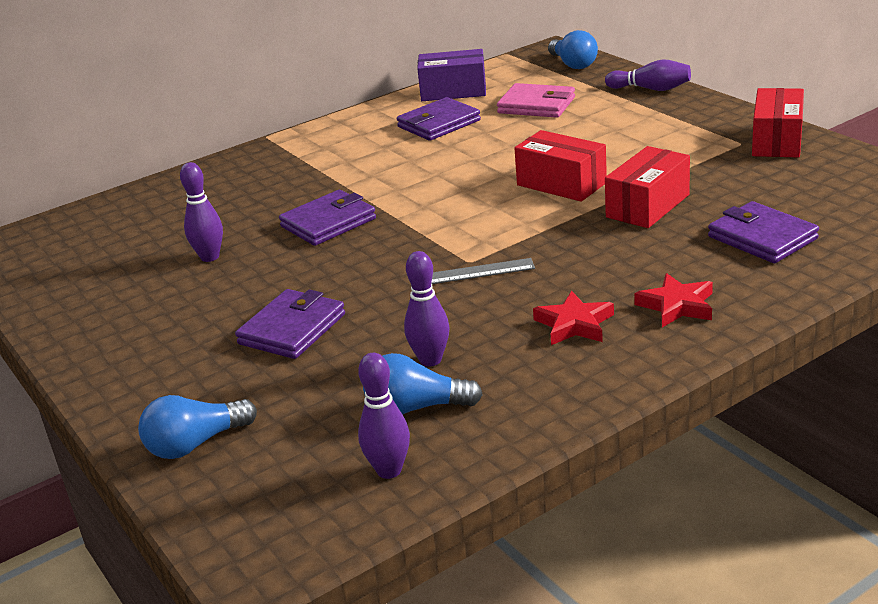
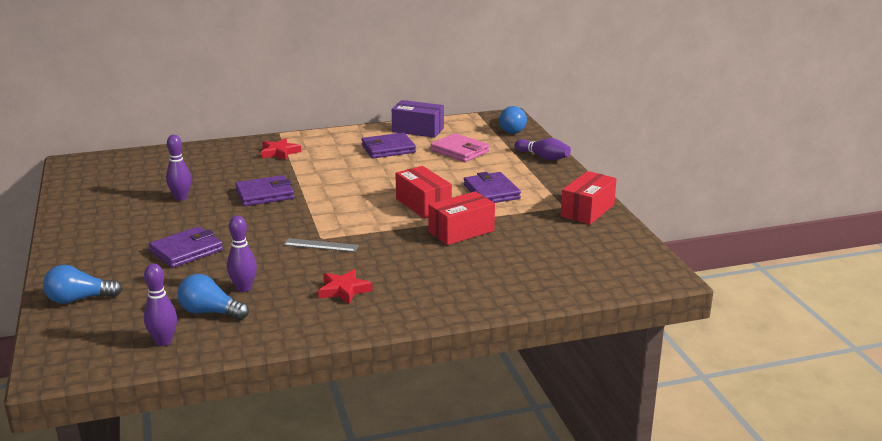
camera: 15 degrees right, 5 degrees down
(677, 306) = (414, 295): red star -> red star (279, 152)
(762, 238) = (510, 269): purple wallet -> purple wallet (491, 192)

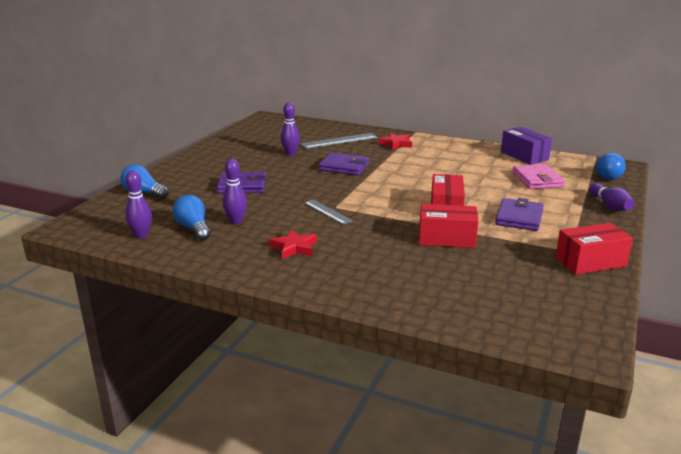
camera: 40 degrees right, 0 degrees up
(213, 167) = (339, 141): none -> grey ruler
(388, 149) = (479, 162): purple wallet -> none

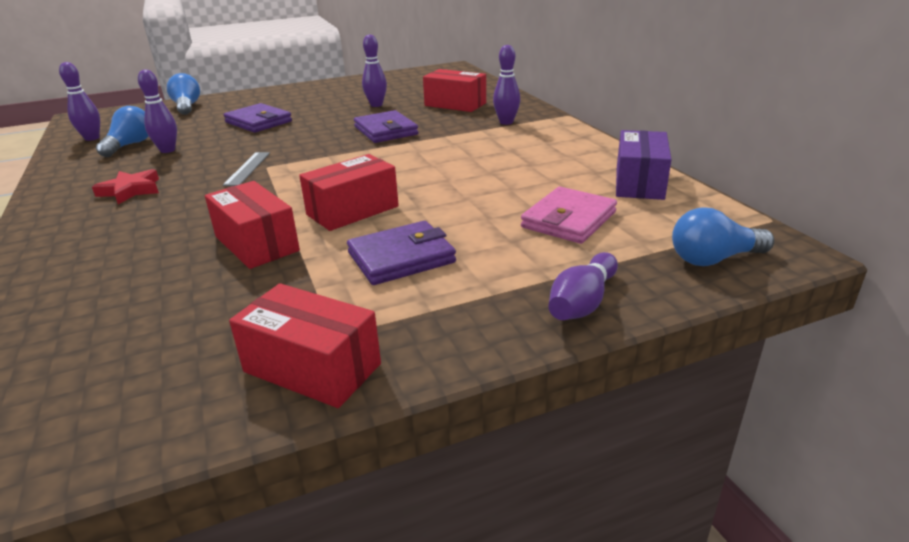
camera: 45 degrees right, 5 degrees up
(339, 141) = (455, 104): grey ruler -> red box
(396, 144) = (506, 122): red star -> purple bowling pin

